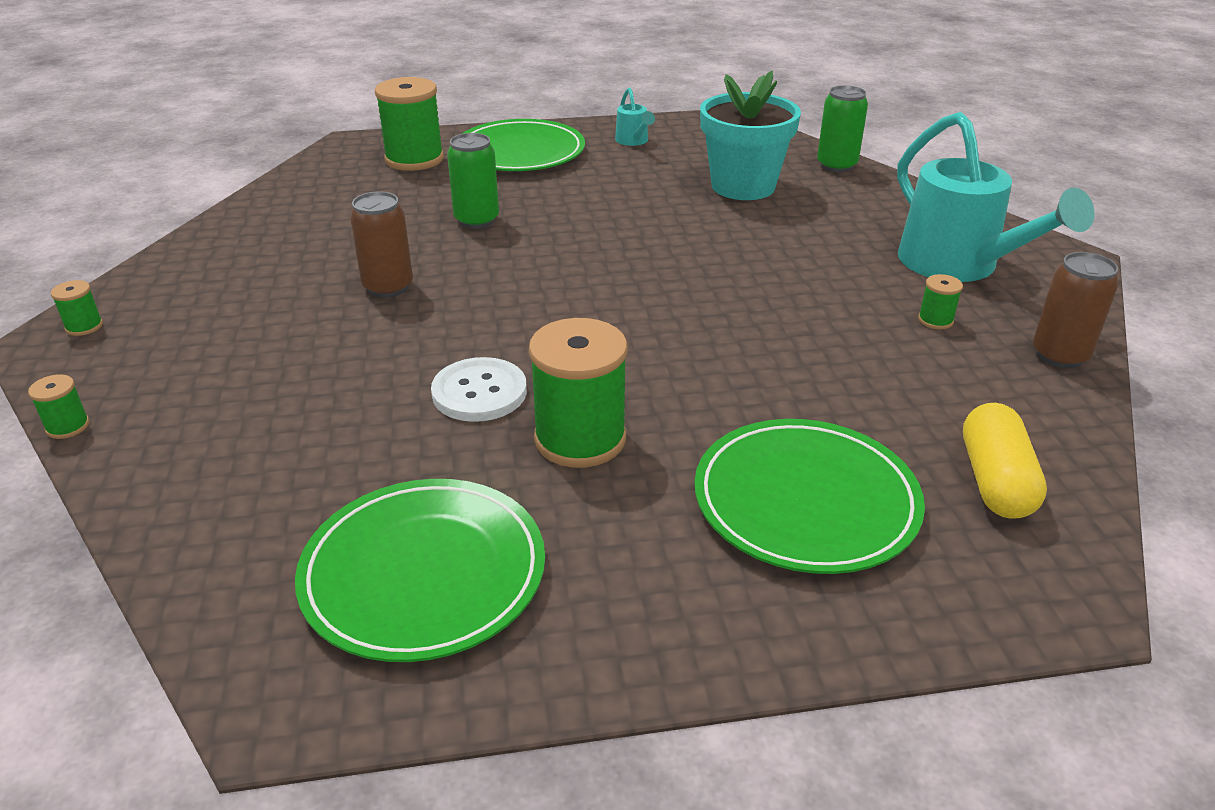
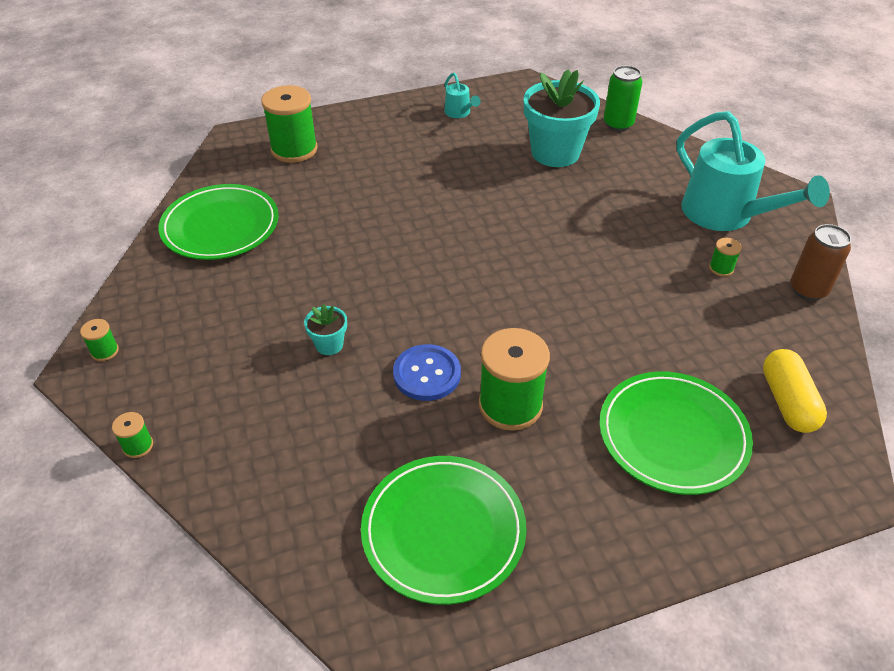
camera: 10 degrees left, 10 degrees up
(365, 348) = (329, 344): none -> turquoise flower pot
(388, 287) = (324, 284): brown can -> none
(477, 220) = (366, 209): green can -> none
(479, 392) = (427, 374): white button -> blue button
(520, 152) = (375, 133): green plate -> green plate (220, 226)

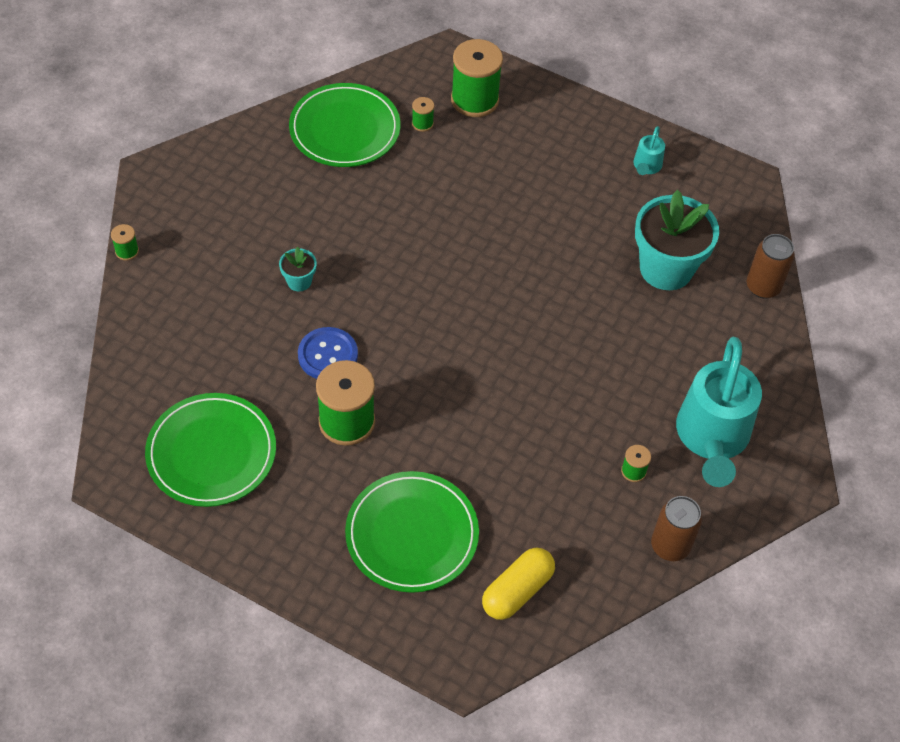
camera: 45 degrees right, 10 degrees up
(105, 351) = (176, 170): green spool -> green spool (422, 123)
(618, 124) = (763, 287): green can -> brown can

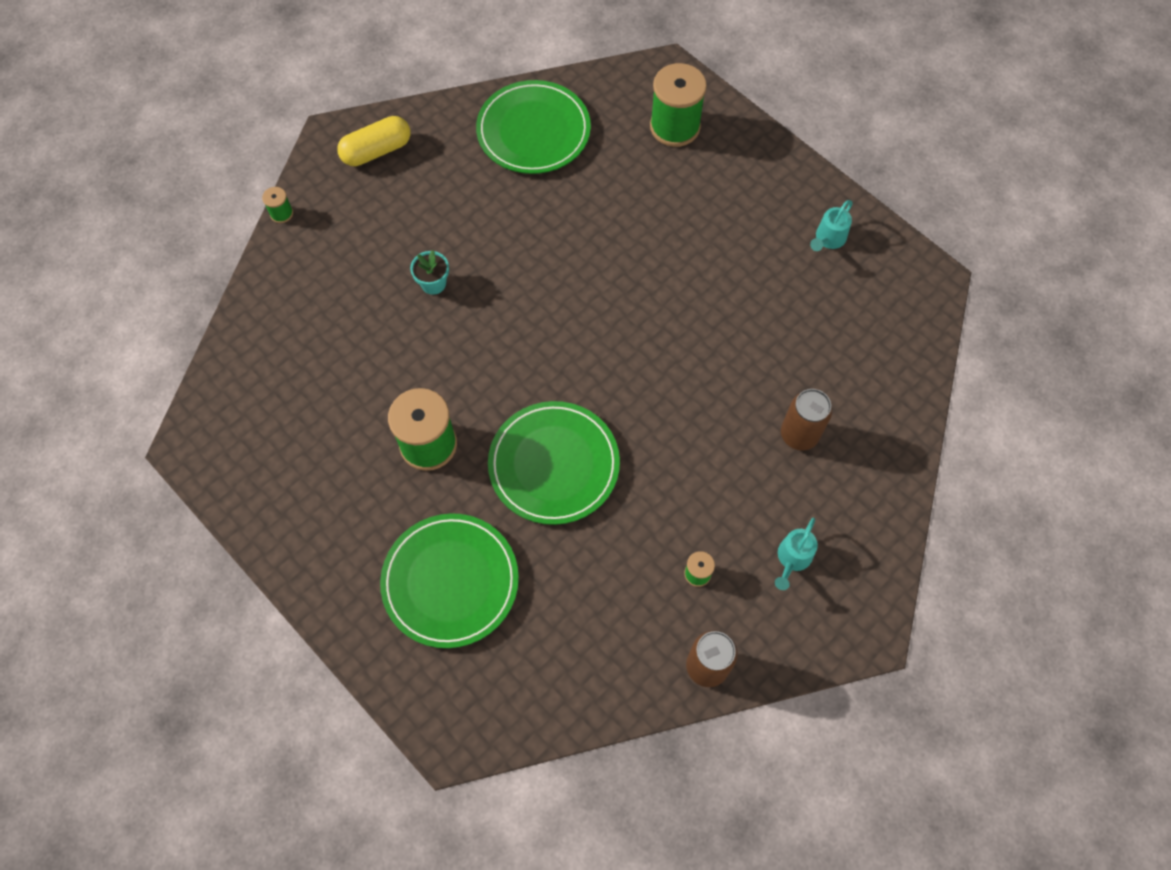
camera: 20 degrees right, 10 degrees up
(211, 453) = (289, 443): green plate -> green plate (554, 464)
(328, 355) = (434, 369): blue button -> none
(422, 123) = (613, 141): green spool -> none
(517, 591) = (533, 671): yellow capsule -> yellow capsule (377, 151)
(666, 268) = (809, 358): turquoise flower pot -> none
(711, 438) = (792, 559): turquoise watering can -> turquoise watering can, size x0.44
(763, 287) = (906, 403): brown can -> brown can (799, 435)

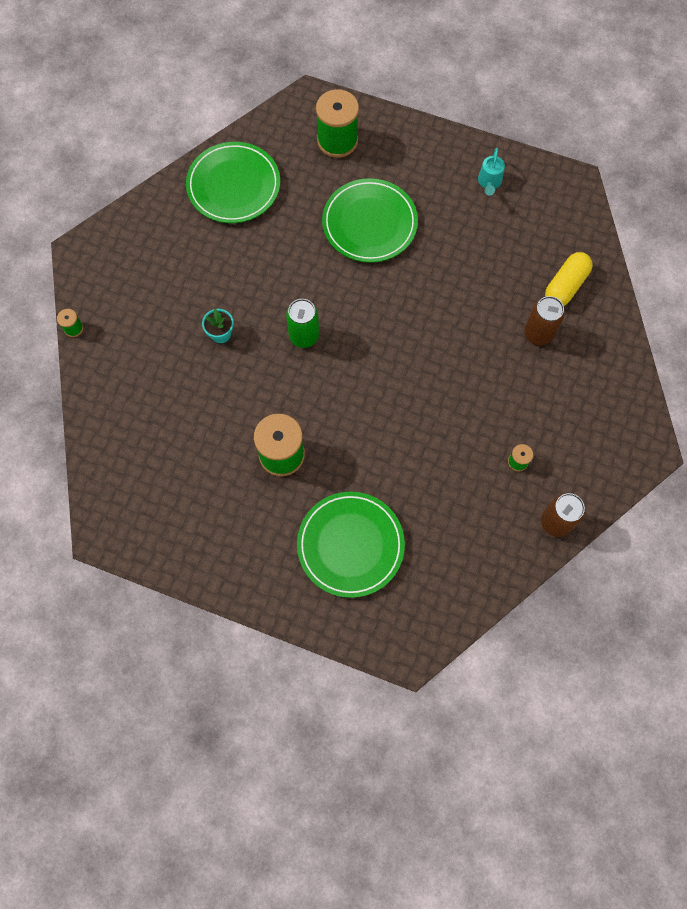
camera: 25 degrees left, 5 degrees up
(377, 151) = (121, 249): yellow capsule -> yellow capsule (565, 286)
(523, 324) = (304, 336): none -> green can
(554, 464) = (379, 429): green plate -> green plate (369, 223)
(792, 559) = (576, 422): turquoise watering can -> none

